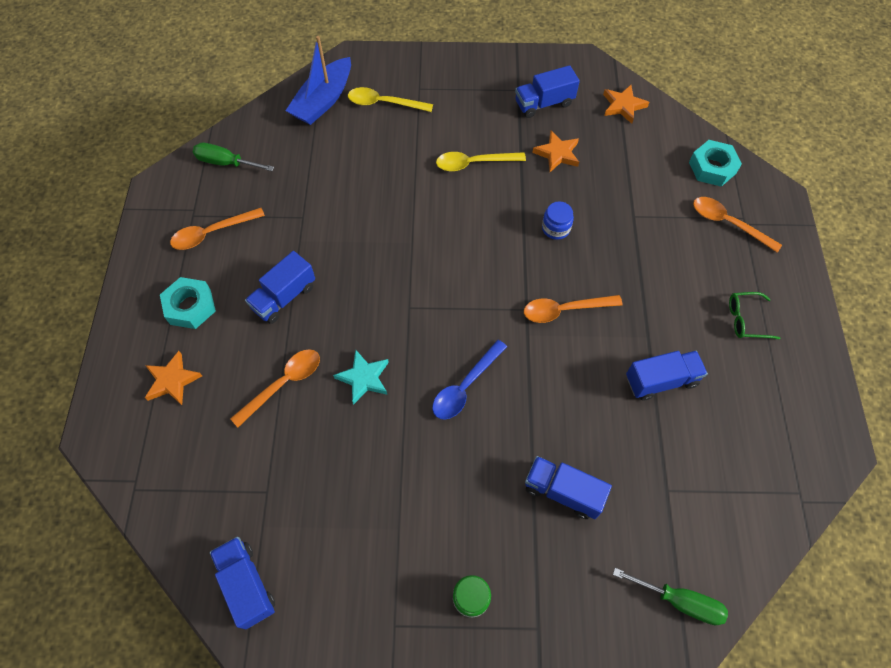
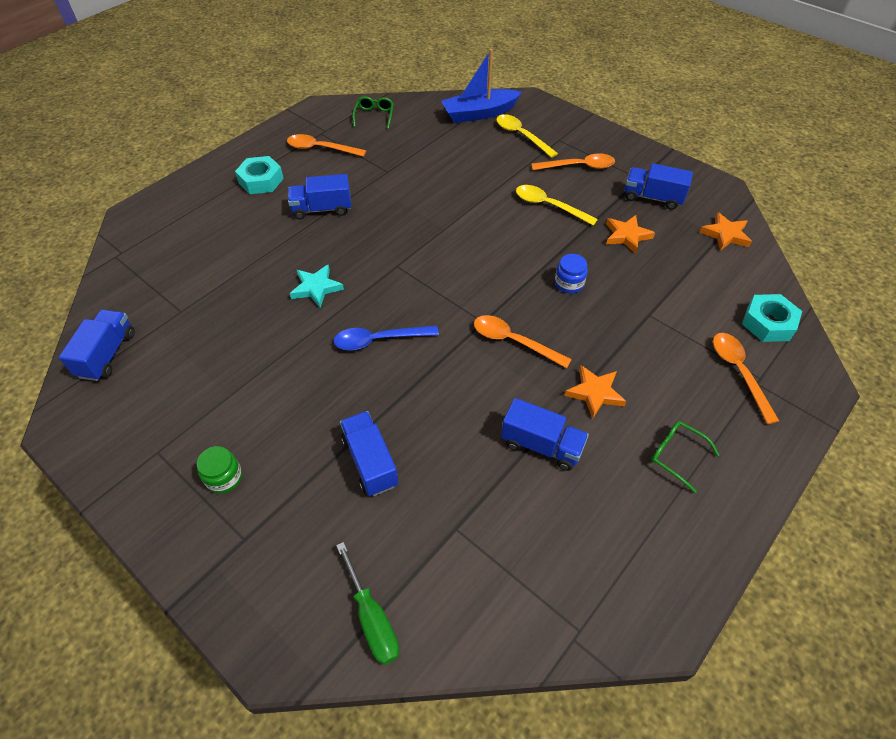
camera: 40 degrees right, 10 degrees down
(172, 380) = (204, 213): orange star -> orange star (595, 393)
(226, 163) = (374, 116): green screwdriver -> green glasses
(283, 384) = (263, 257): orange spoon -> orange spoon (578, 166)

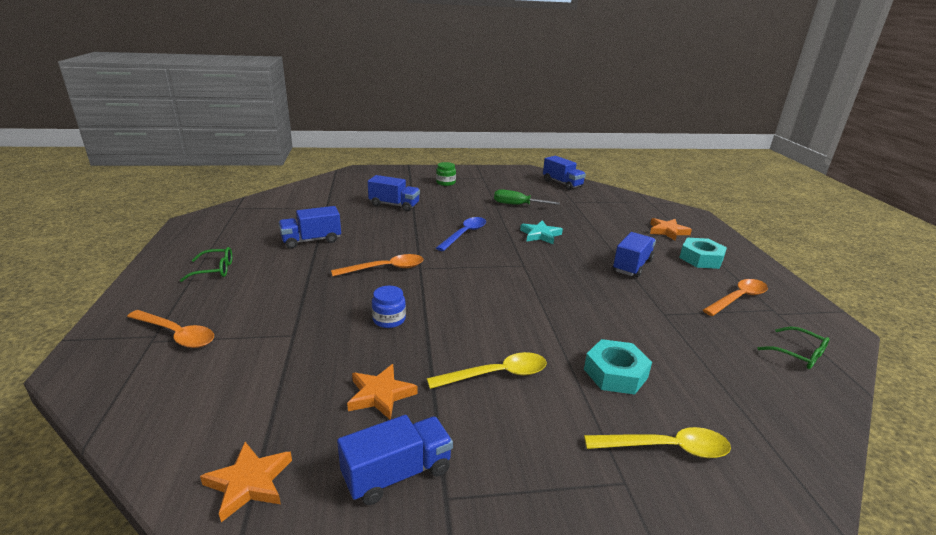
camera: 130 degrees right, 25 degrees down
(372, 618) = (333, 183): green screwdriver -> green screwdriver (517, 205)
(479, 113) = (761, 444): blue boat -> none
(578, 166) = (540, 452): orange spoon -> none
(595, 393) = (298, 271): orange star -> orange star (667, 231)
(768, 323) = (150, 393): turquoise nut -> turquoise nut (615, 373)

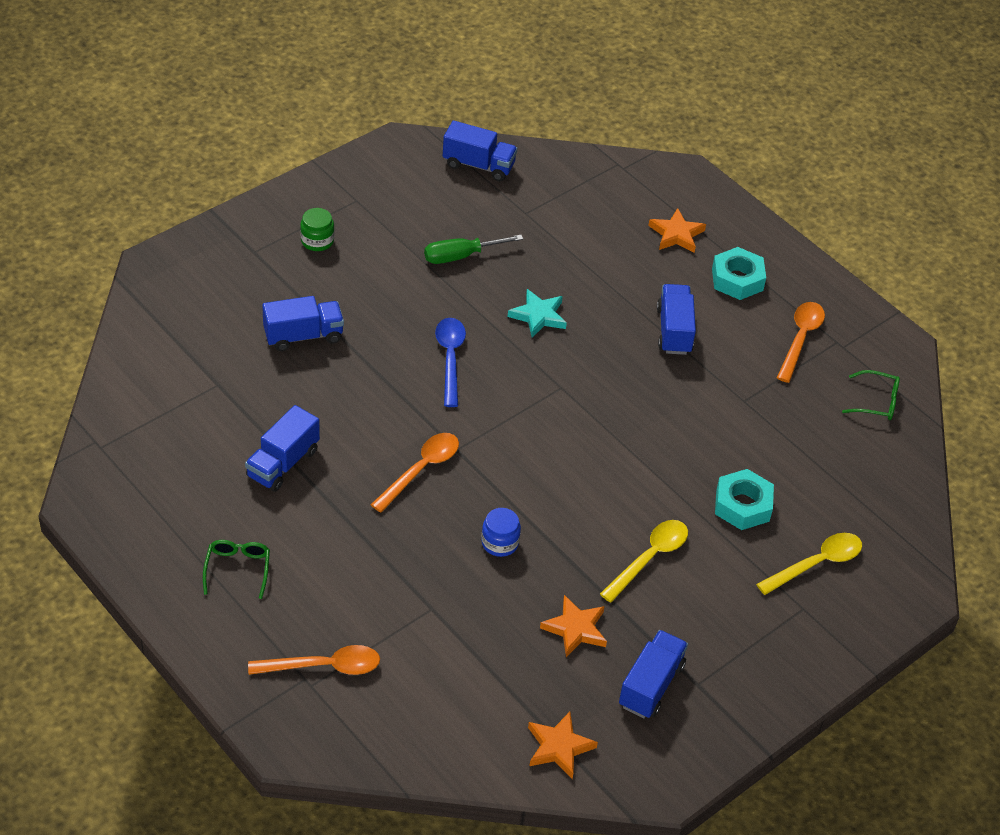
camera: 35 degrees left, 20 degrees up
(214, 270) = (237, 569): green glasses -> green glasses turned 45 degrees counterclockwise

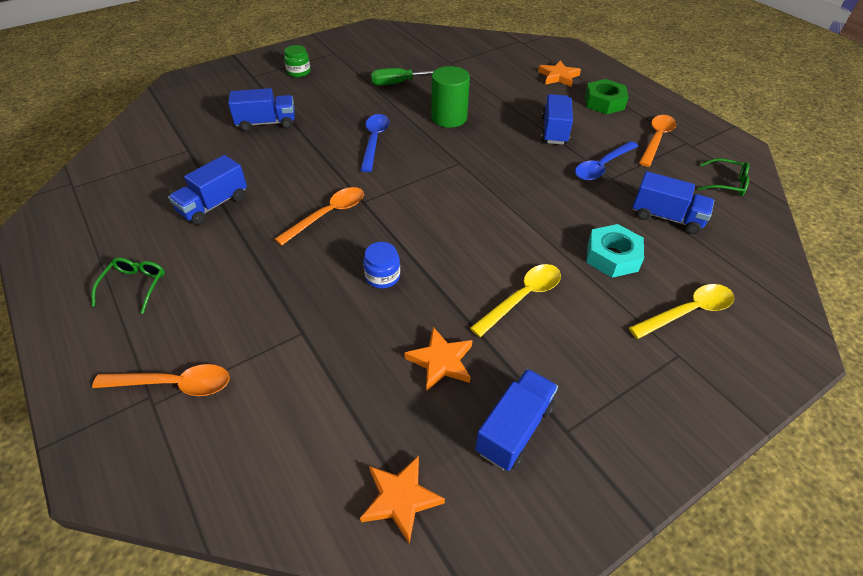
camera: 10 degrees right, 0 degrees up
(478, 165) = (423, 39): blue truck -> blue truck (666, 217)
(538, 316) = (449, 118): turquoise star -> green cylinder
(733, 384) = (602, 166): none -> blue spoon
(737, 279) = (604, 102): turquoise nut -> green nut

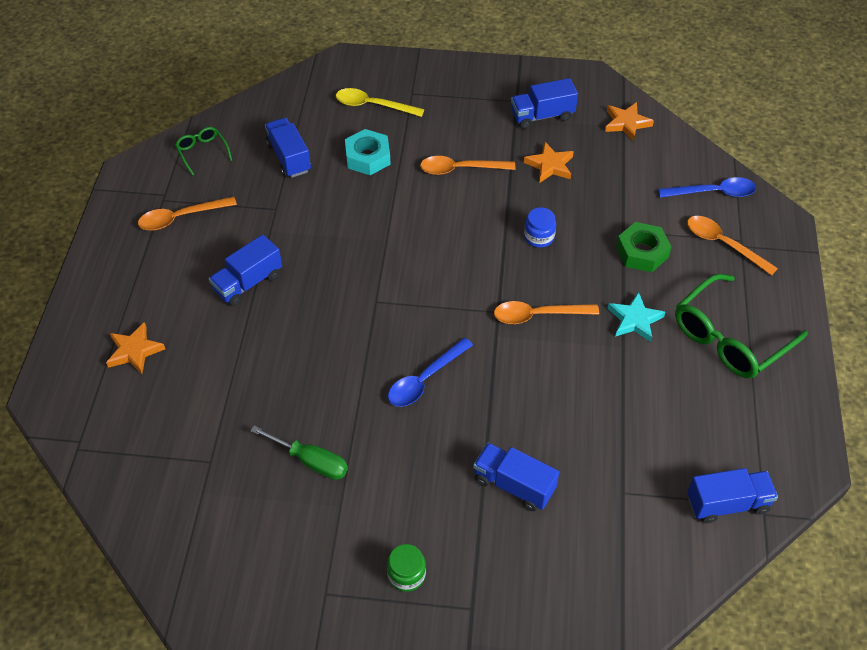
camera: 140 degrees left, 5 degrees up
(135, 286) = (729, 338): green glasses -> green glasses, size x2.04
(214, 205) = (631, 389): blue truck -> blue truck (727, 504)
(239, 254) = (634, 320): none -> turquoise star
(449, 118) = (321, 364): green cylinder -> none
(522, 298) = (460, 169): yellow spoon -> orange spoon
(602, 166) = (266, 222): blue spoon -> blue spoon (713, 193)
(604, 102) = (151, 285): green nut -> green nut (642, 252)

